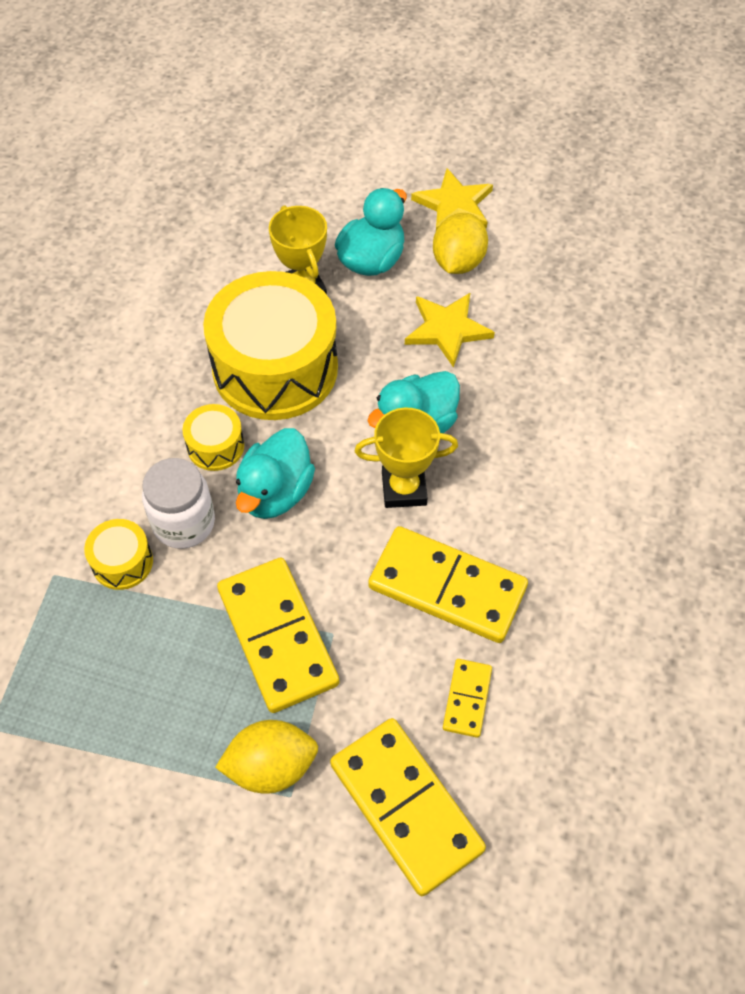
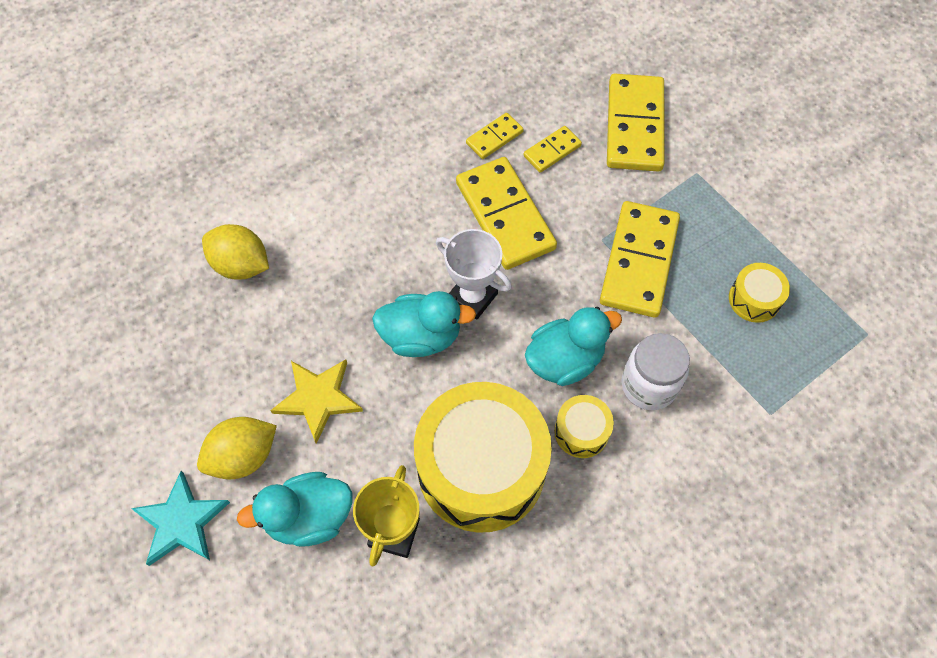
camera: 140 degrees left, 5 degrees up
(122, 562) = (713, 387): yellow drum -> yellow drum (754, 299)
(271, 766) = (697, 194): yellow lemon -> yellow lemon (241, 265)
(404, 489) = (472, 297): yellow trophy -> white trophy
(454, 205) = (181, 522): yellow star -> turquoise star
(539, 667) = (494, 138): none -> yellow domino

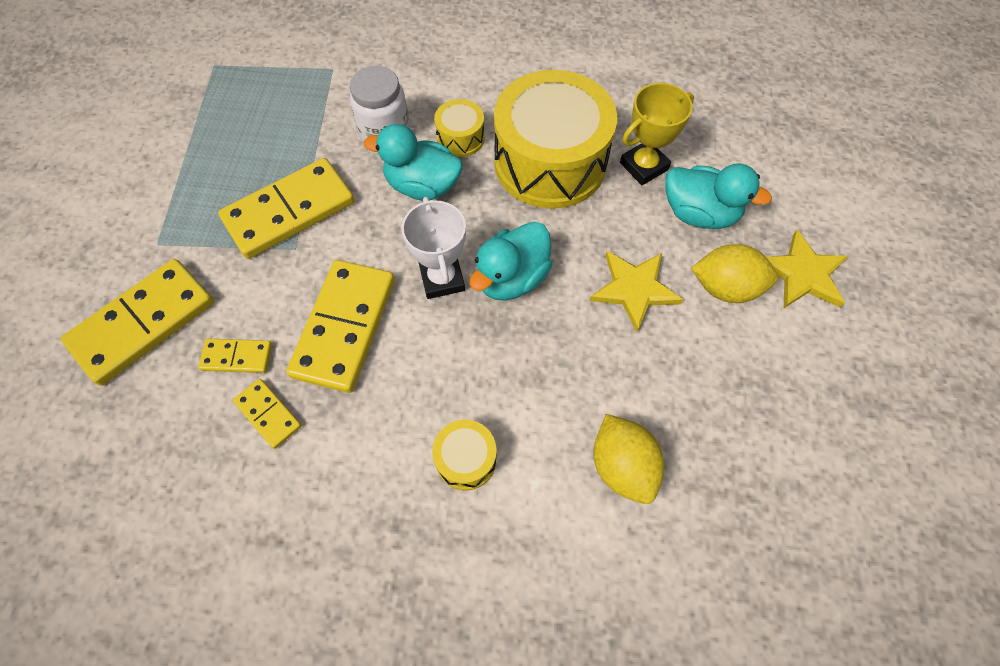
camera: 140 degrees left, 0 degrees up
(181, 522) = (803, 274): turquoise star -> yellow star
(421, 336) = (512, 278): turquoise duck -> turquoise duck turned 90 degrees counterclockwise
(494, 138) = (268, 414): yellow domino -> yellow domino turned 45 degrees clockwise
(754, 299) = (249, 131): yellow drum -> yellow drum (466, 459)

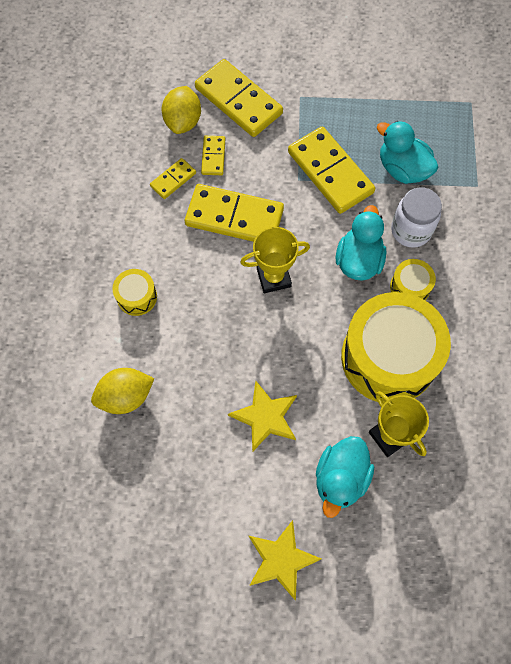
camera: 90 degrees right, 5 degrees up
(442, 279) = (273, 277): white trophy -> yellow trophy
(512, 278) = (275, 326): turquoise duck -> turquoise duck (402, 169)
(725, 288) = (267, 490): yellow lemon -> yellow lemon (183, 121)

